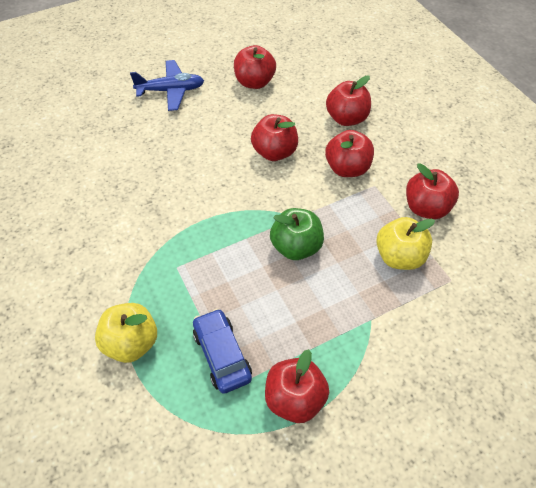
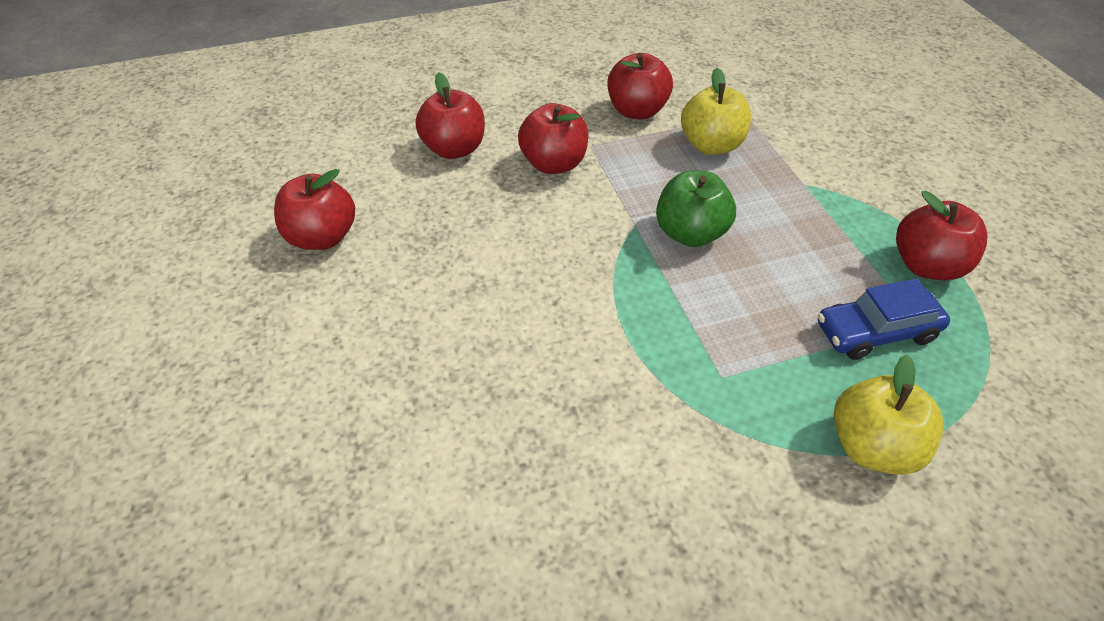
camera: 80 degrees left, 5 degrees down
(171, 91) = (284, 359): blue plane -> none
(274, 152) = (500, 233): red apple -> none

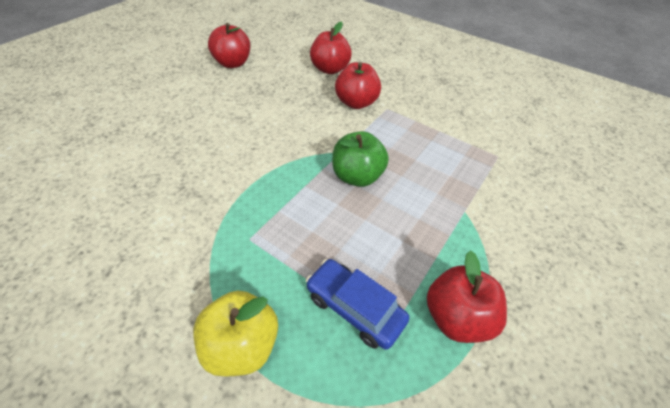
camera: 50 degrees right, 0 degrees up
(637, 111) = (438, 112): red apple -> none
(711, 145) = (447, 153): yellow apple -> none

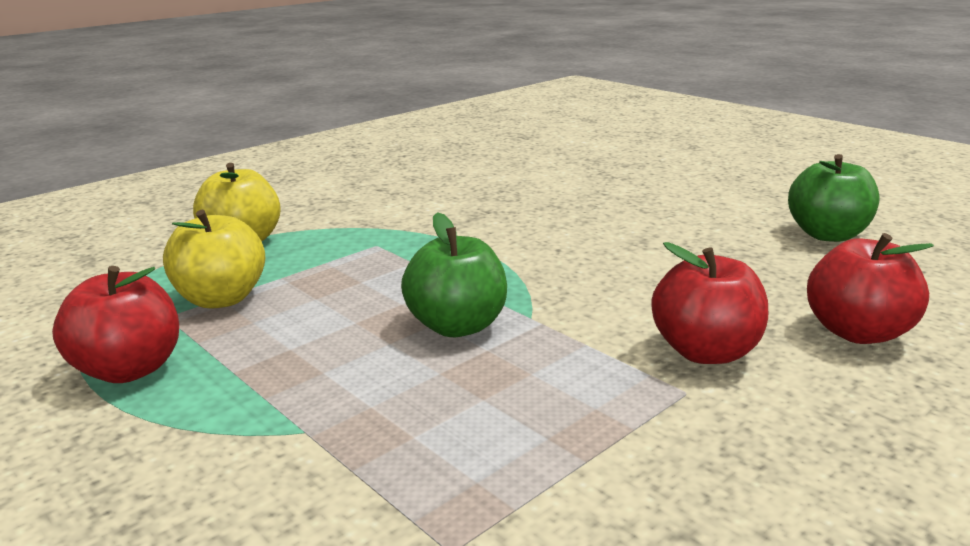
camera: 105 degrees right, 25 degrees down
(233, 63) = (827, 235): red apple -> green apple
(354, 308) = (221, 299): blue car -> yellow apple

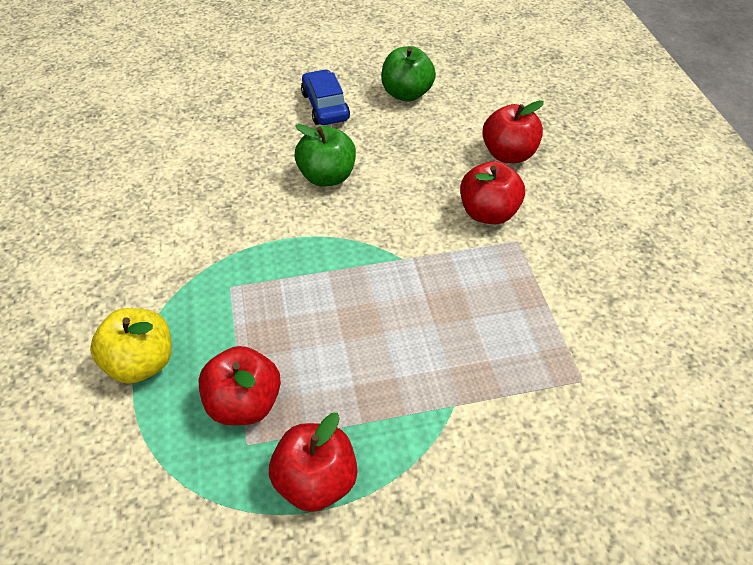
camera: 60 degrees left, 25 degrees up
(221, 299) = (244, 404): yellow apple -> red apple
(457, 326) = (387, 294): green apple -> green apple (327, 177)
(711, 204) = (325, 106): none -> blue car

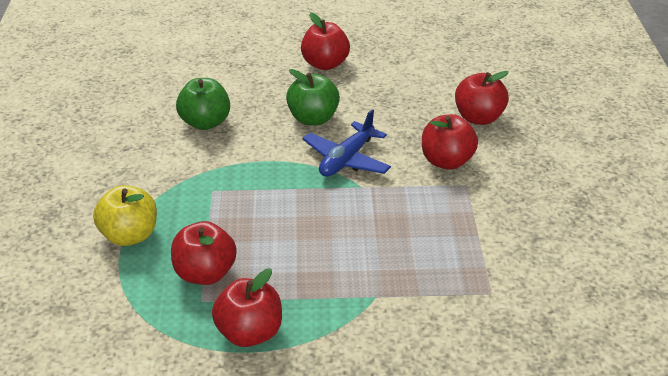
camera: 10 degrees right, 10 degrees down
(325, 106) = (325, 64): blue car -> red apple
(377, 225) = (346, 159): none -> blue plane
(406, 94) = (400, 61): green apple -> green apple (205, 122)

